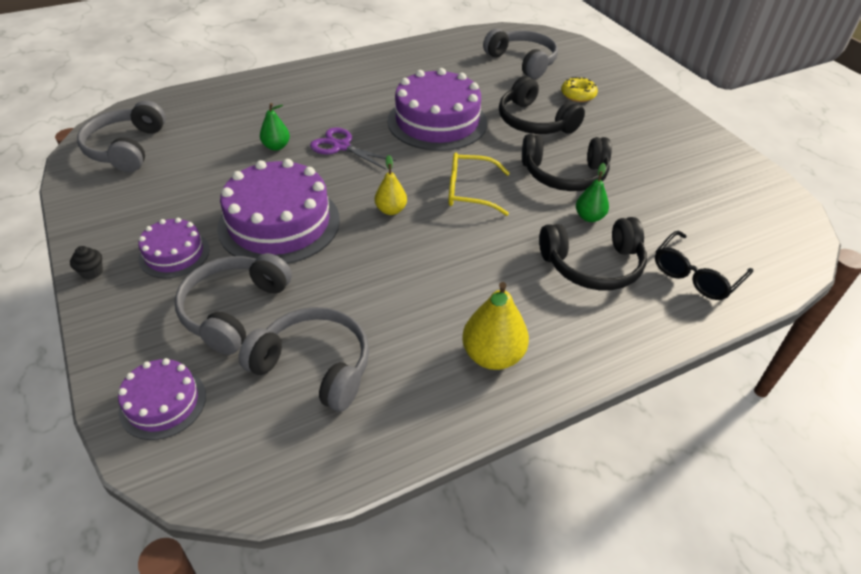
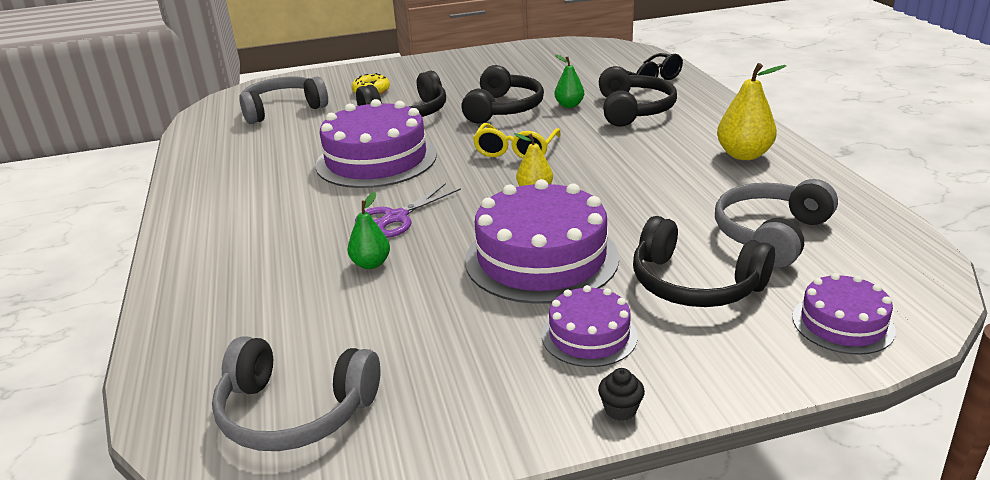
camera: 75 degrees left, 15 degrees down
(234, 310) = (694, 284): grey headphones -> black headphones

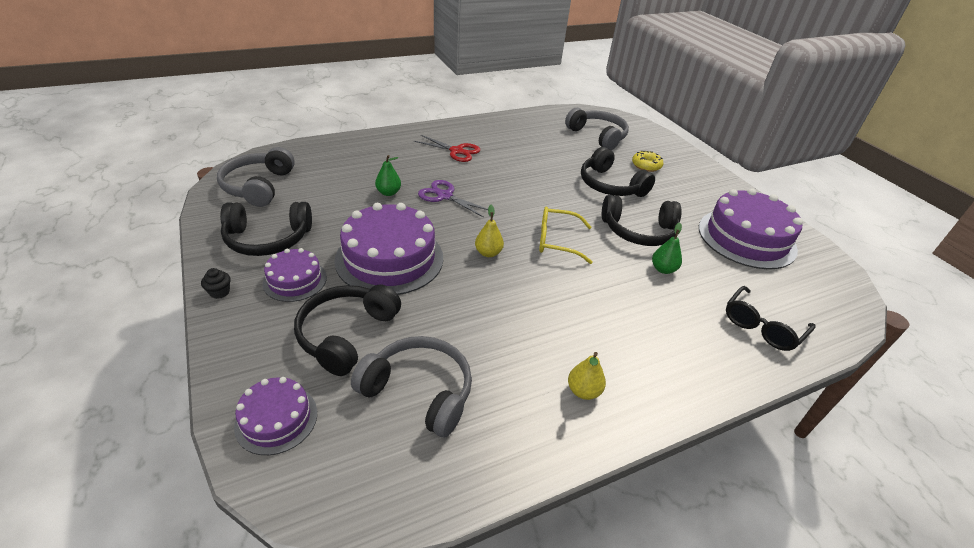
camera: 75 degrees right, 10 degrees up
(268, 207) = (456, 151): none -> red scissors
(376, 159) = (527, 180): purple cake -> purple cake (746, 238)
(633, 110) = (669, 312): black headphones -> black headphones (268, 239)
(743, 155) = (583, 391): yellow pear -> yellow pear, size x0.62

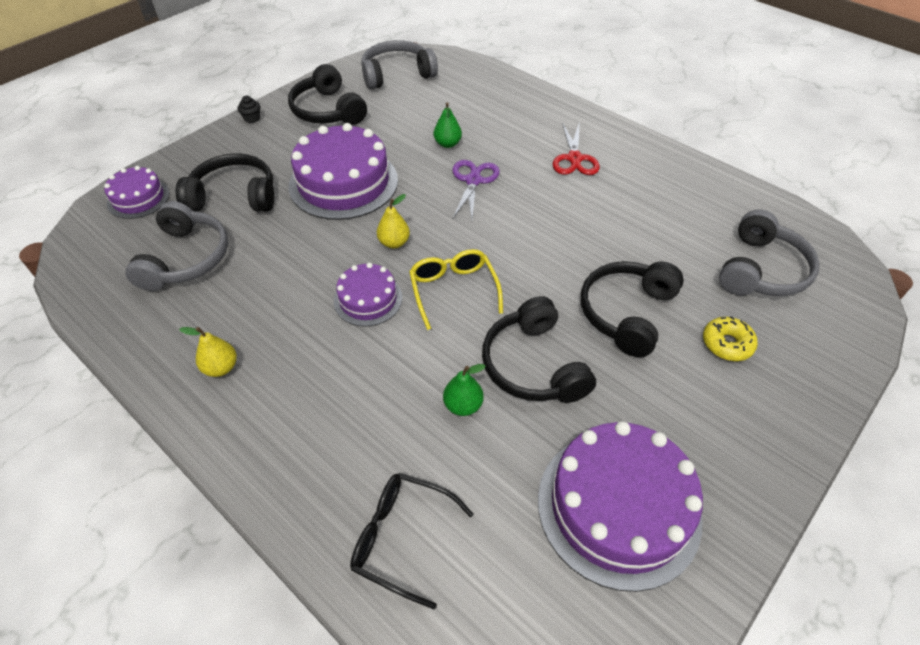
camera: 70 degrees right, 10 degrees up
(295, 280) = (284, 145): purple cake -> purple cake (368, 299)

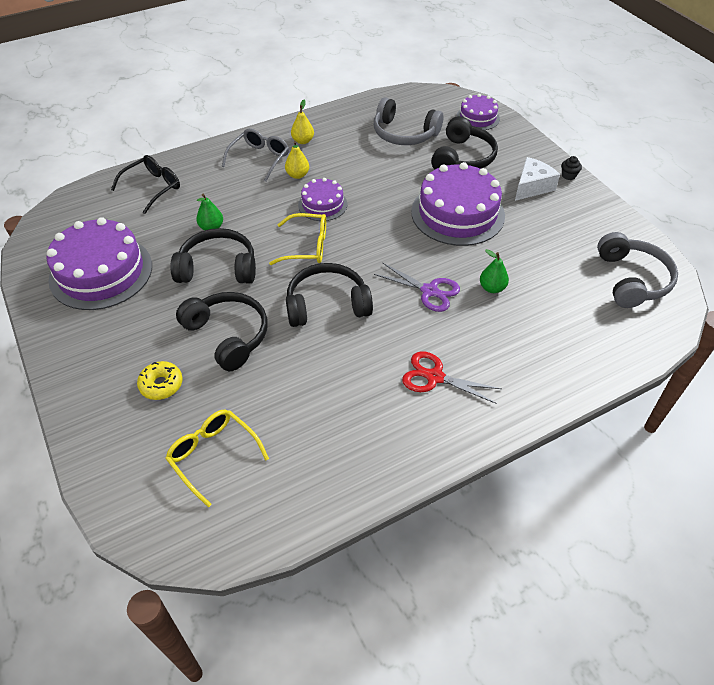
camera: 110 degrees right, 0 degrees up
(279, 139) = (532, 187): none -> white cheese
(281, 408) = (259, 159): none -> grey glasses
(328, 110) = (571, 220): black headphones -> black headphones (327, 304)
(394, 243) = (372, 227): yellow pear -> yellow pear (297, 175)
(761, 270) = (213, 456): grey headphones -> yellow glasses

